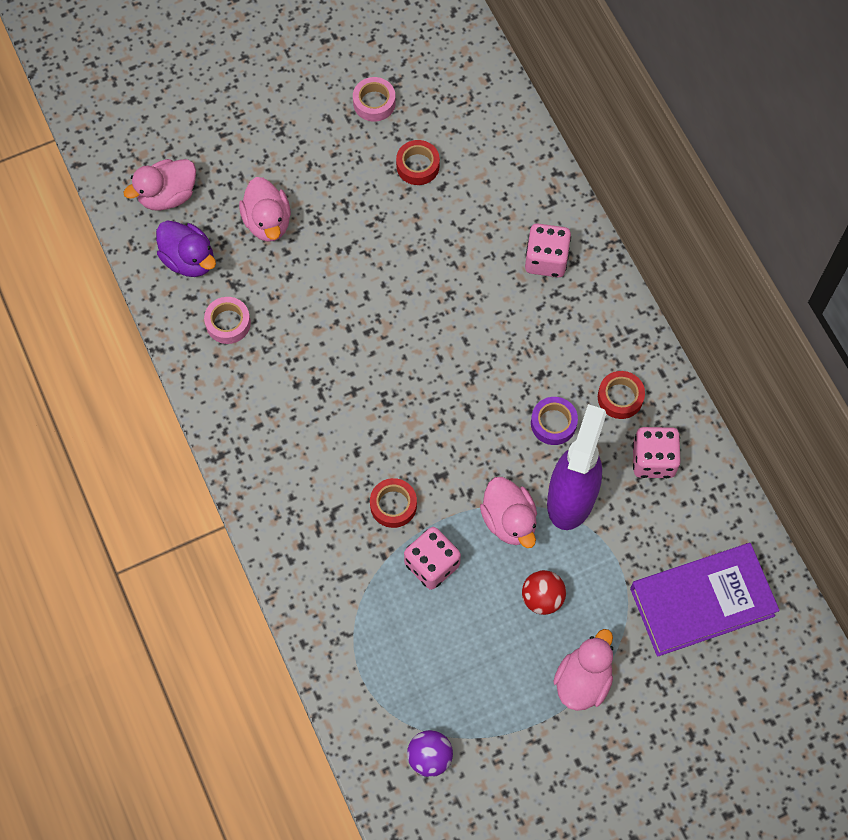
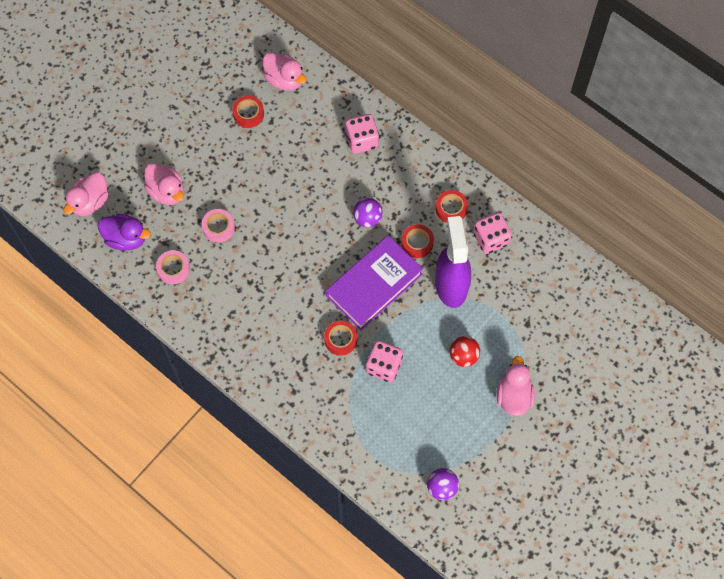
camera: 25 degrees left, 0 degrees up
(374, 103) = (199, 84): pink tape -> pink tape (218, 227)
(504, 364) = (367, 218): none -> purple ball
(509, 520) = (419, 316): pink duck -> pink duck (284, 79)
(553, 423) = (417, 243): purple tape -> red tape
(702, 602) = (563, 314): purple book -> purple book (374, 285)

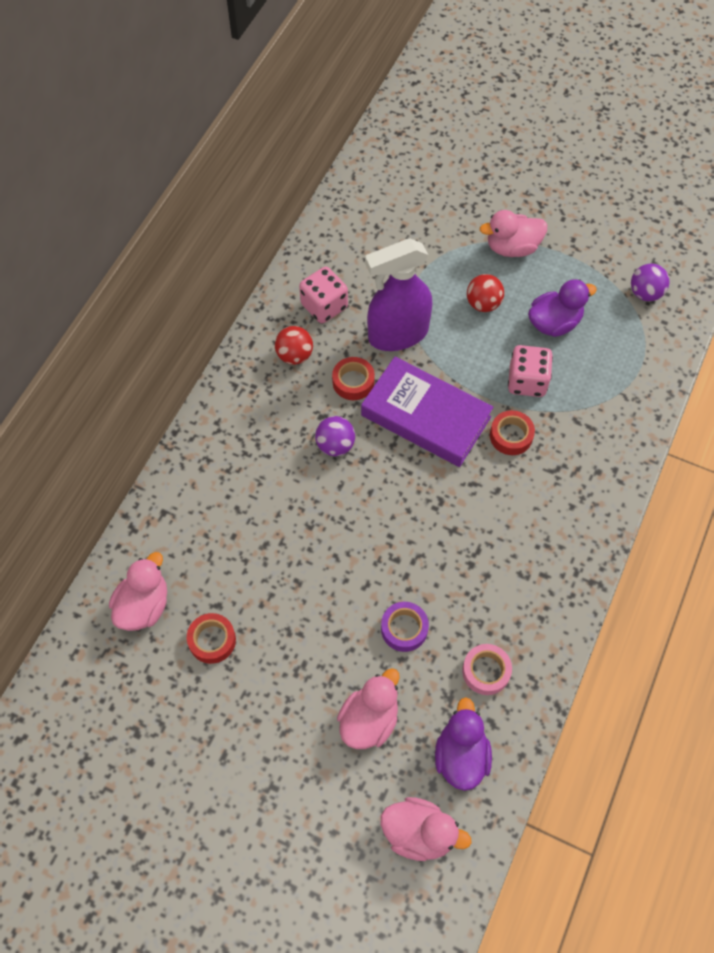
camera: 105 degrees left, 5 degrees down
(218, 227) = (404, 629): pink tape -> purple tape
(361, 140) = (221, 480): pink dice -> none
(431, 404) = (554, 323): none -> purple duck
(451, 208) = (294, 355): red tape -> red ball

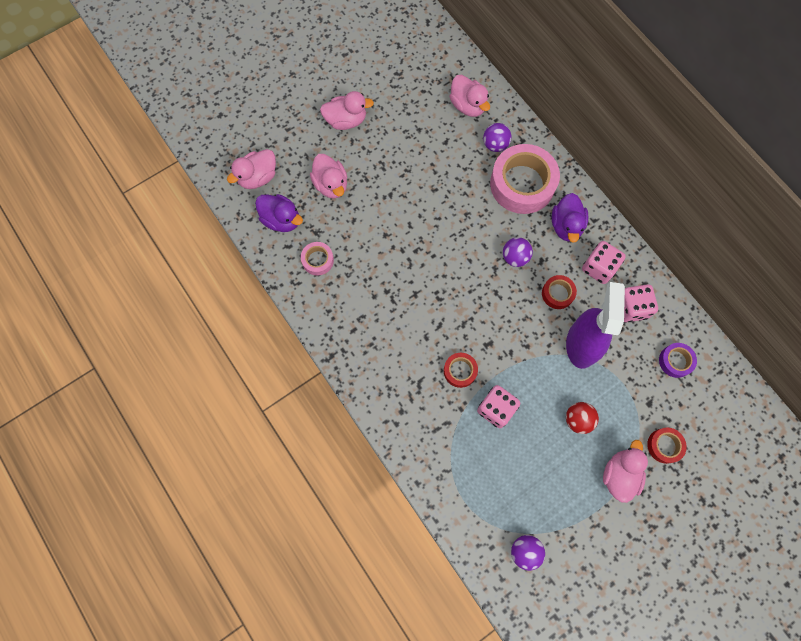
camera: 120 degrees right, 10 degrees up
(188, 541) = (495, 145): none -> purple ball
(212, 640) = (426, 130): red tape -> red tape (664, 446)
(229, 483) = (522, 184): none -> pink tape
(256, 760) = (346, 120): none -> pink duck
(294, 355) = (599, 268): red ball -> pink dice
(404, 629) = (370, 231): purple tape -> purple tape (675, 361)
(425, 416) = (505, 325): purple book -> none
(554, 323) = (534, 461): purple duck -> purple duck (566, 226)

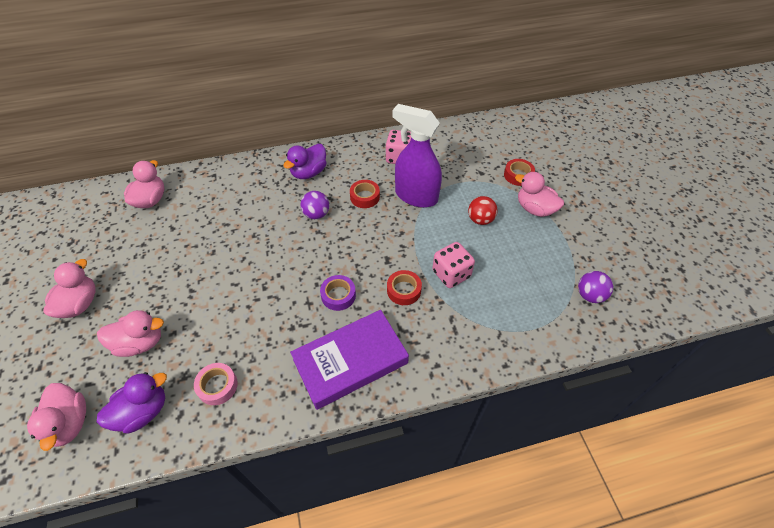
camera: 70 degrees left, 20 degrees down
(373, 351) = (350, 361): none -> purple book
(468, 105) = (151, 200): pink duck -> pink duck turned 60 degrees counterclockwise
(495, 145) = (203, 194): purple ball -> none
(522, 184) = (253, 188): pink tape -> none
(566, 226) = (309, 172): purple duck -> purple duck turned 105 degrees clockwise
(599, 268) = (356, 165): pink dice -> none
(675, 361) = (453, 148): purple tape -> purple tape (338, 295)

